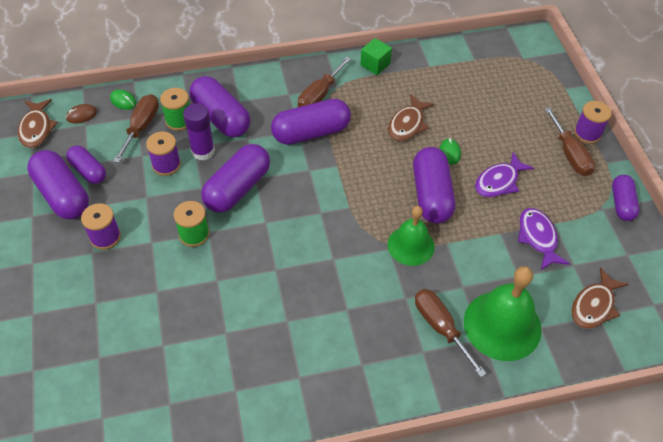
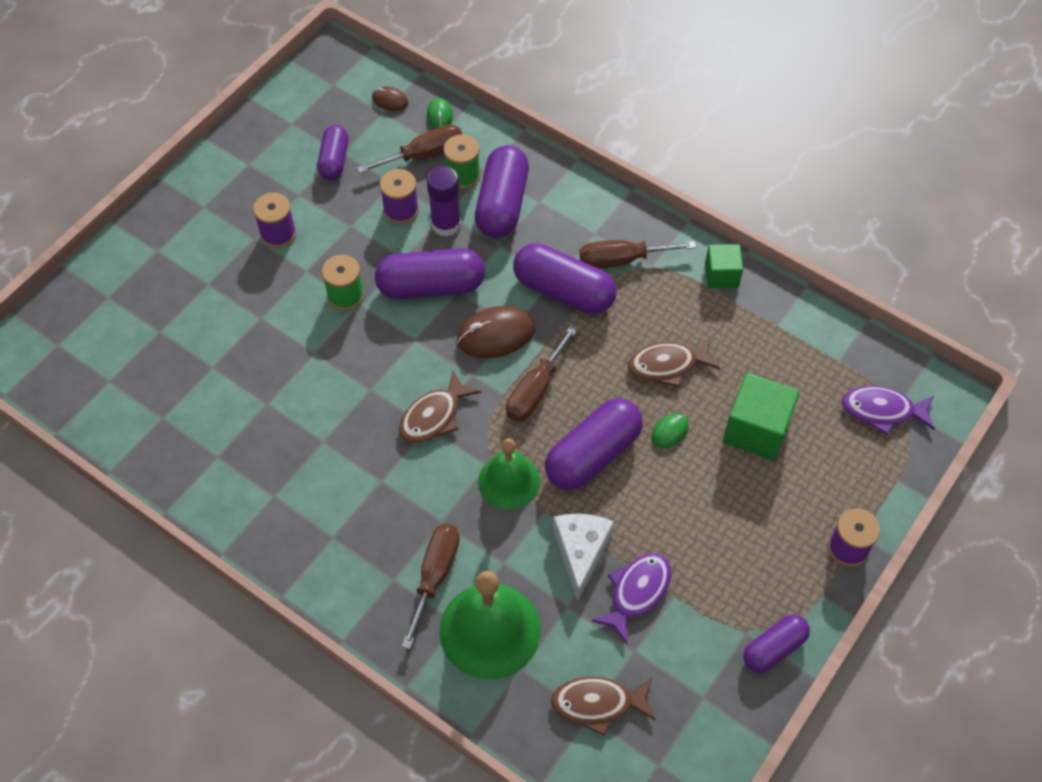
camera: 50 degrees right, 5 degrees up
(36, 128) = (341, 83): brown fish -> brown fish (434, 416)
(62, 195) = (290, 165): purple capsule -> none
(305, 182) = (496, 334): none -> brown mouse
(484, 118) = (756, 430): none -> green cube
(489, 245) = (581, 552): none -> white cheese
(499, 181) = (678, 505): purple fish -> purple fish (882, 411)
(570, 154) = (794, 550): brown screwdriver -> brown screwdriver (535, 390)

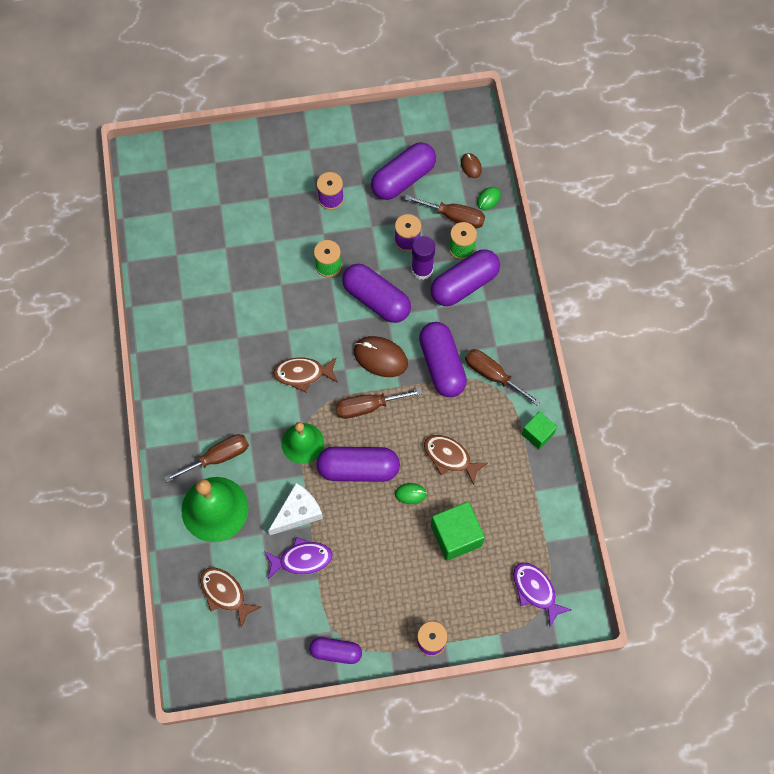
camera: 45 degrees right, 10 degrees up
(334, 160) = (403, 179): purple capsule -> purple capsule, size x1.65

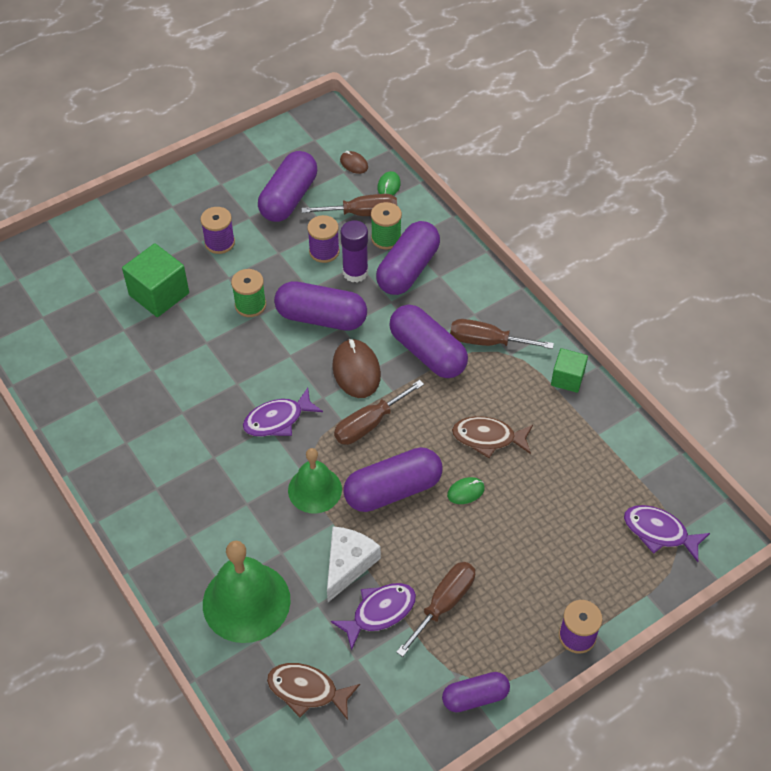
camera: 25 degrees left, 15 degrees down
(218, 457) = (222, 544): brown screwdriver -> brown screwdriver (444, 604)
(303, 374) = (278, 420): brown fish -> purple fish
(380, 357) = (356, 371): brown mouse -> brown mouse turned 75 degrees clockwise
(456, 536) = (540, 513): green cube -> green cube (159, 294)

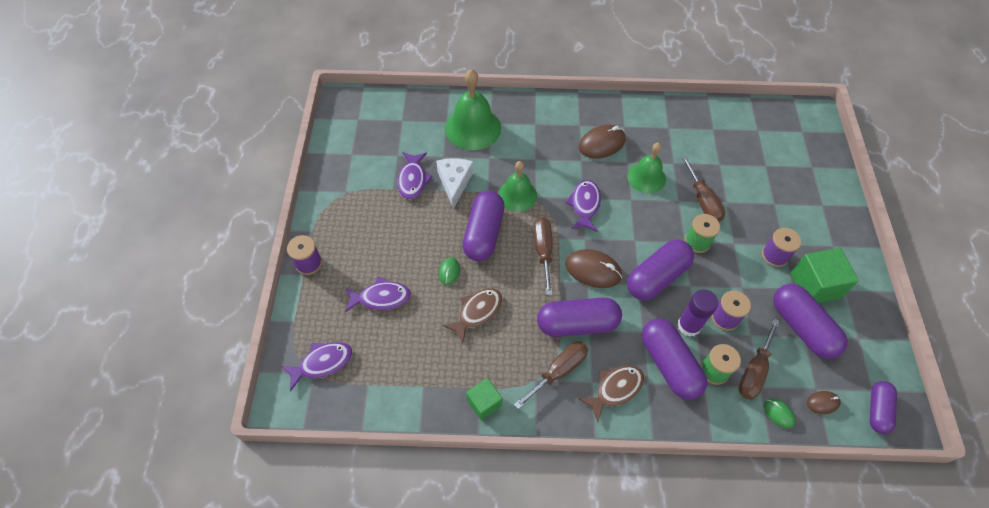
camera: 125 degrees right, 5 degrees up
(159, 294) = (741, 196): green cube -> green cube (814, 285)
(171, 449) = (602, 144): none -> brown mouse
(193, 384) = (646, 177): none -> green bell
(307, 690) = (401, 126): brown fish -> brown fish (615, 389)
(348, 564) = (454, 183): white cheese -> white cheese turned 150 degrees counterclockwise
(444, 604) = (389, 212): brown screwdriver -> brown screwdriver (703, 201)
(475, 697) = (327, 192): purple capsule -> purple capsule (877, 410)
(549, 532) = (381, 298): none -> purple fish

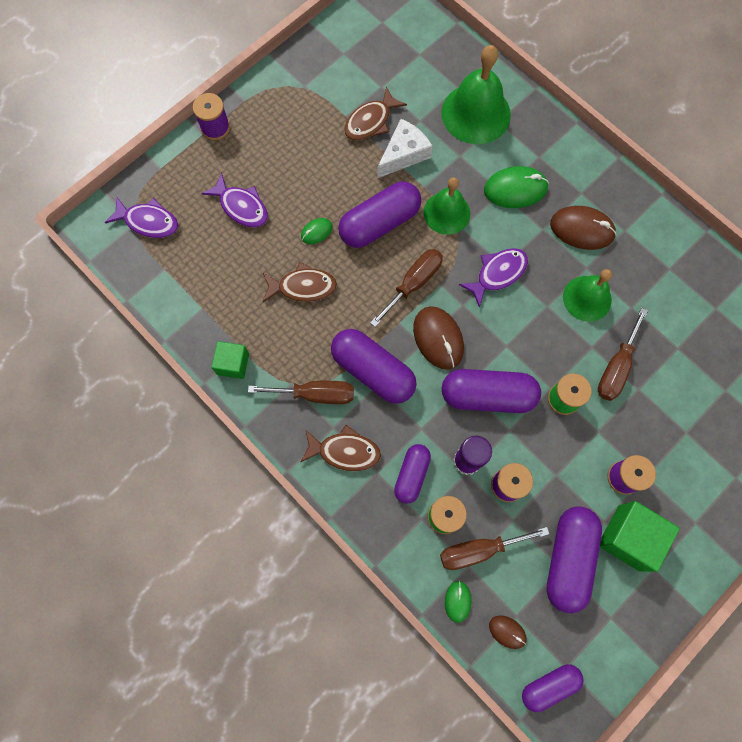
camera: 45 degrees right, 15 degrees up
(413, 180) = (370, 121): purple fish -> brown fish
(542, 151) = (515, 189): none -> green mouse
(669, 364) = (412, 475): purple capsule -> purple capsule, size x0.61

